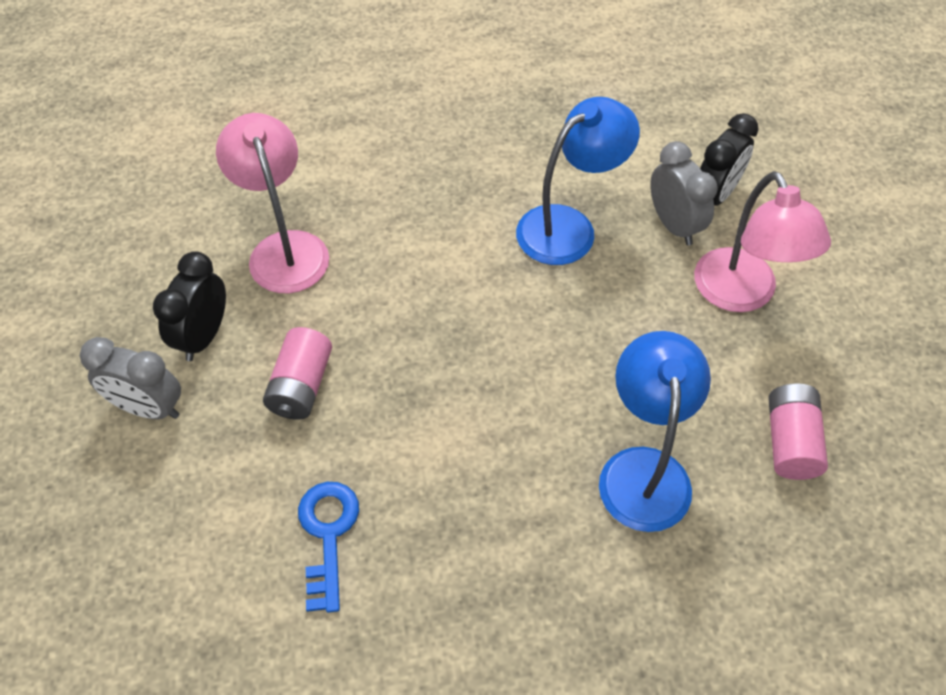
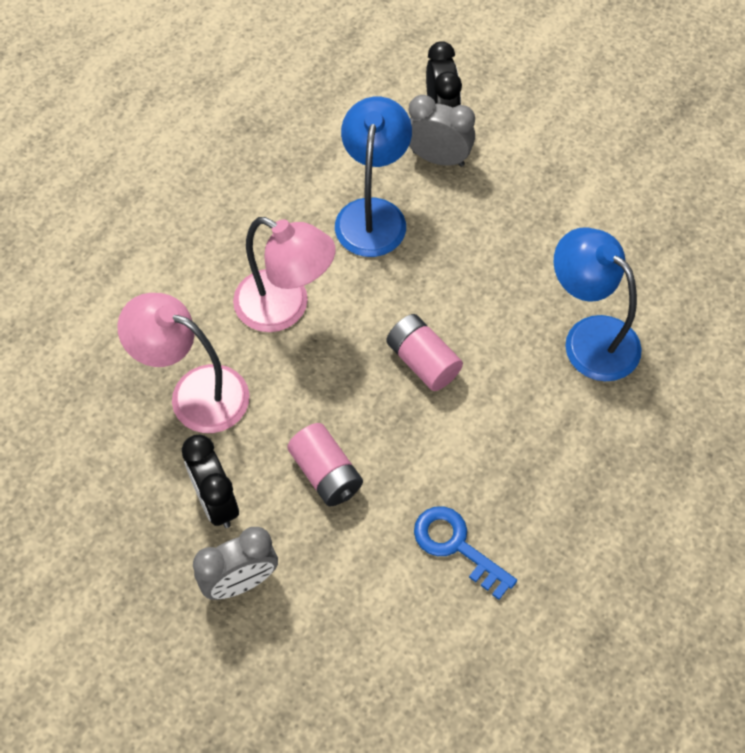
camera: 45 degrees left, 5 degrees up
(742, 294) = (528, 174): pink lamp -> pink lamp (285, 308)
(790, 442) = (649, 248): pink battery -> pink battery (423, 361)

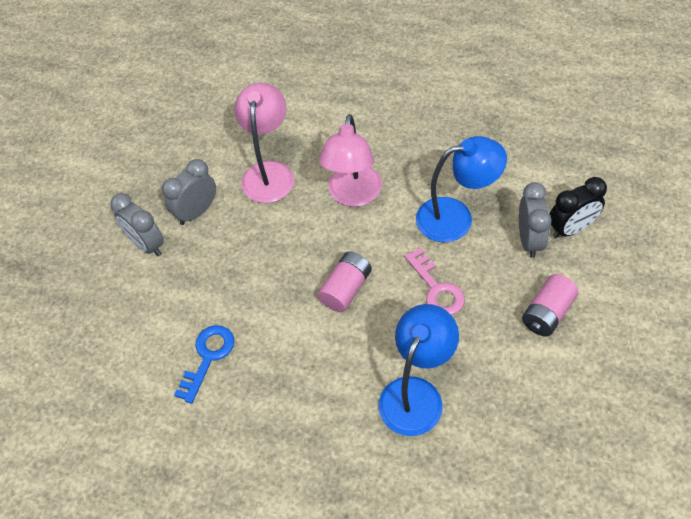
camera: 75 degrees right, 5 degrees down
(216, 502) = (196, 212): black clock -> grey clock
(326, 473) = (236, 262): pink battery -> pink battery (547, 313)
(463, 269) = (436, 288): none -> pink key

